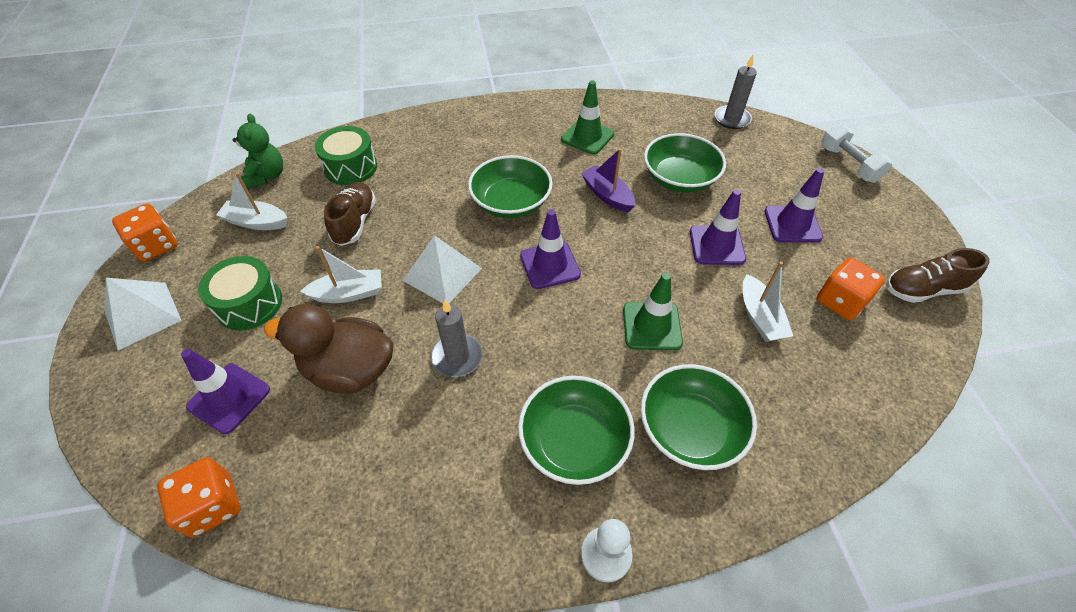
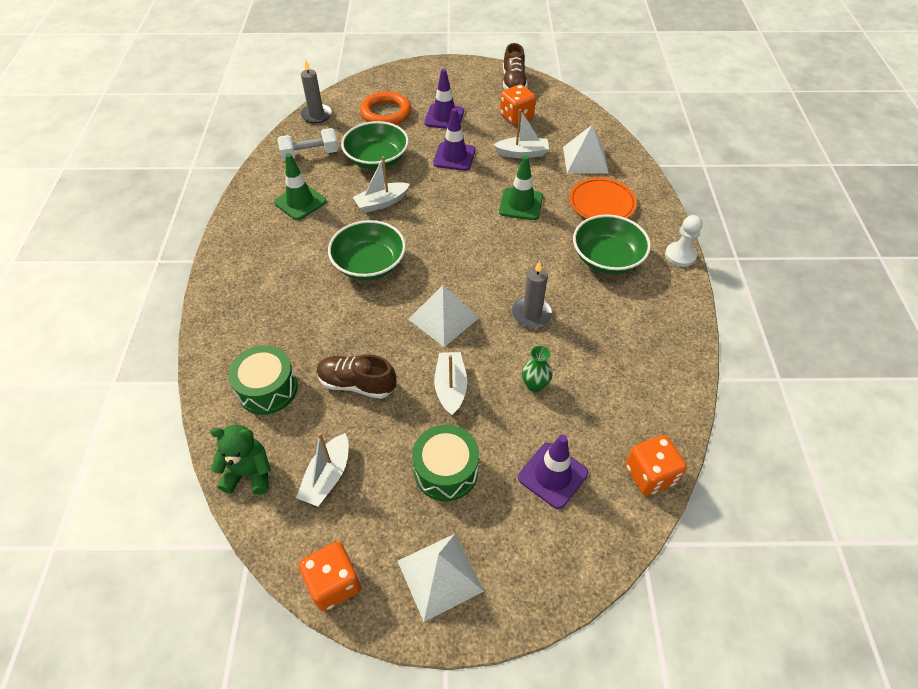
camera: 80 degrees left, 0 degrees up
(350, 370) = (535, 385): brown duck -> green vase
(550, 265) = (450, 249): purple traffic cone -> none
(607, 195) = (382, 203): purple boat -> white boat
(690, 429) = (601, 203): green bowl -> orange plate
(768, 171) = (386, 113): none -> orange ring
(785, 400) = (585, 159): none -> white pyramid
(849, 164) = (393, 75): white dumbbell -> white dumbbell (310, 154)

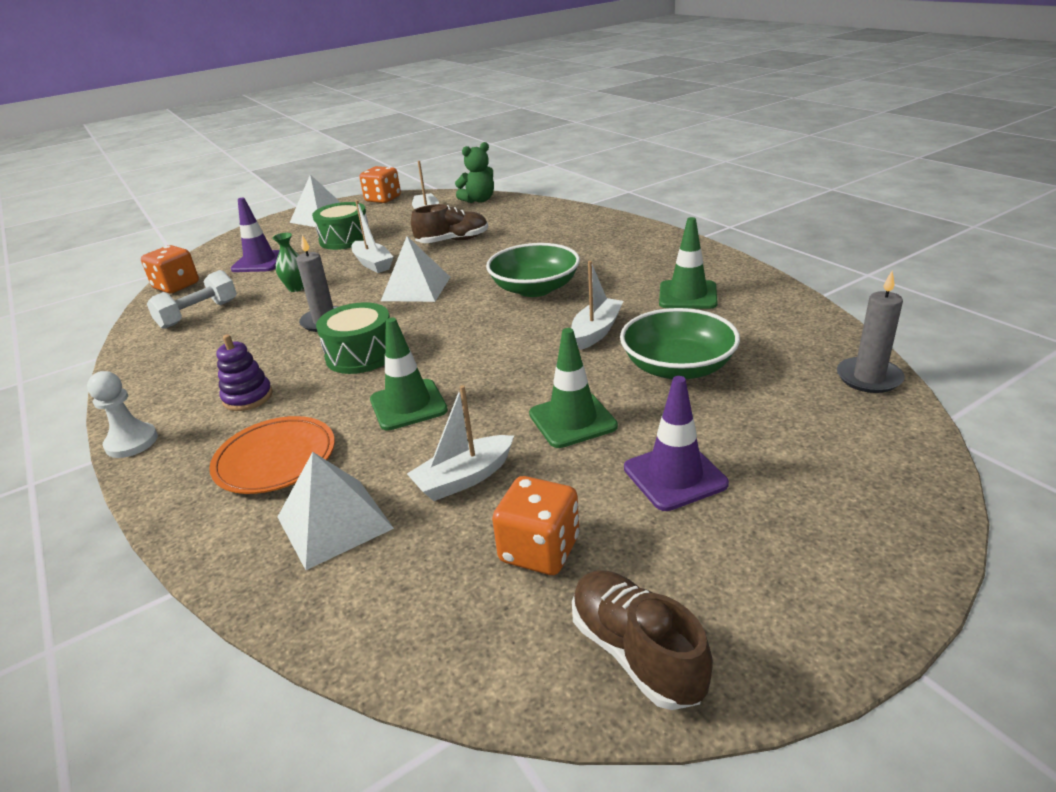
camera: 150 degrees right, 20 degrees down
(268, 389) = (517, 219): green drum -> green drum (361, 355)
(310, 154) = (770, 334): white dumbbell -> white dumbbell (198, 314)
(386, 113) = (779, 432): orange ring -> none
(454, 157) = (572, 420): purple traffic cone -> green traffic cone
(607, 258) = (248, 397): green bowl -> purple stacking toy

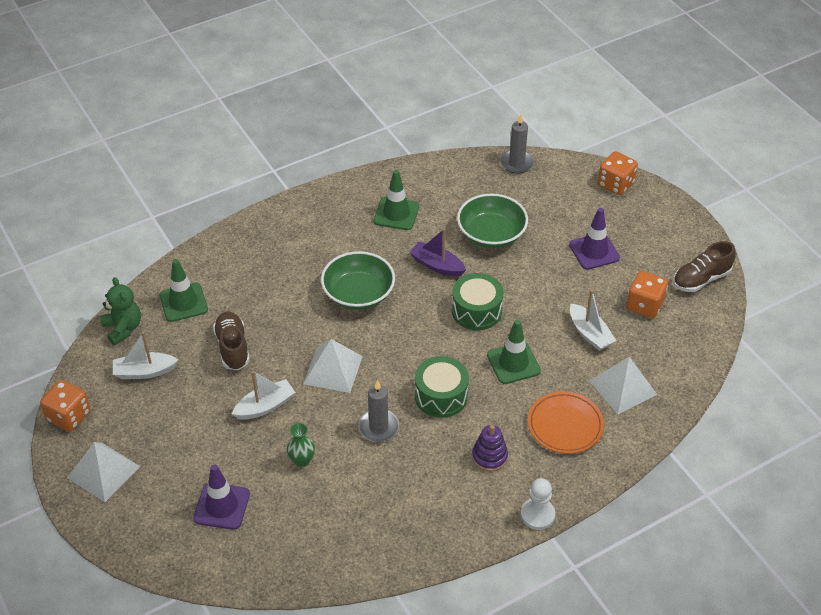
camera: 90 degrees left, 15 degrees up
(176, 286) = (259, 572): orange dice -> orange dice (615, 184)
(198, 314) = (336, 531): white dumbbell -> none
(345, 239) = (188, 438): green drum -> green drum (476, 311)
(572, 420) = (540, 285): green traffic cone -> green traffic cone (183, 302)
(596, 331) = (437, 265): white boat -> purple boat

